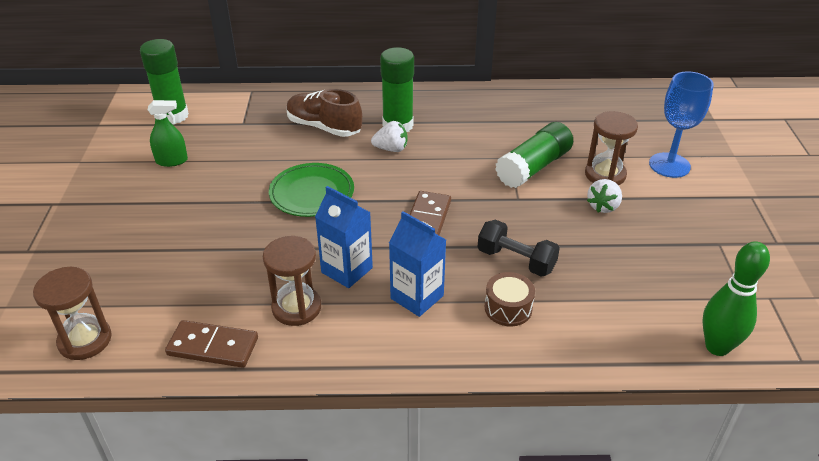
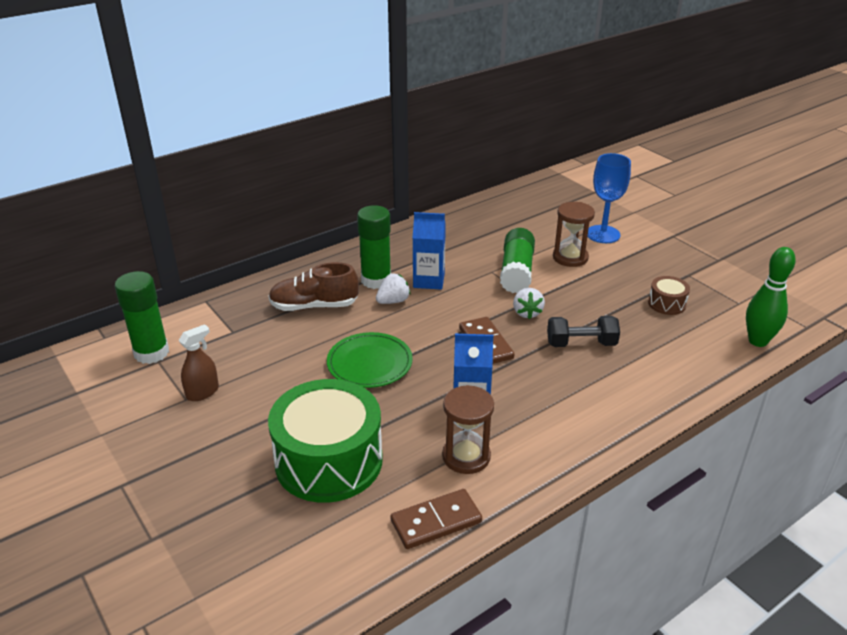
camera: 35 degrees left, 5 degrees down
(85, 340) = (316, 580): brown hourglass -> none
(172, 161) = (202, 392): green spray bottle -> brown spray bottle
(194, 256) = (329, 461): none -> green drum
(417, 297) = (545, 403): blue carton -> blue carton (429, 280)
(508, 308) = (614, 379): brown drum -> brown drum (666, 304)
(603, 206) = (594, 280): white strawberry -> white strawberry (527, 313)

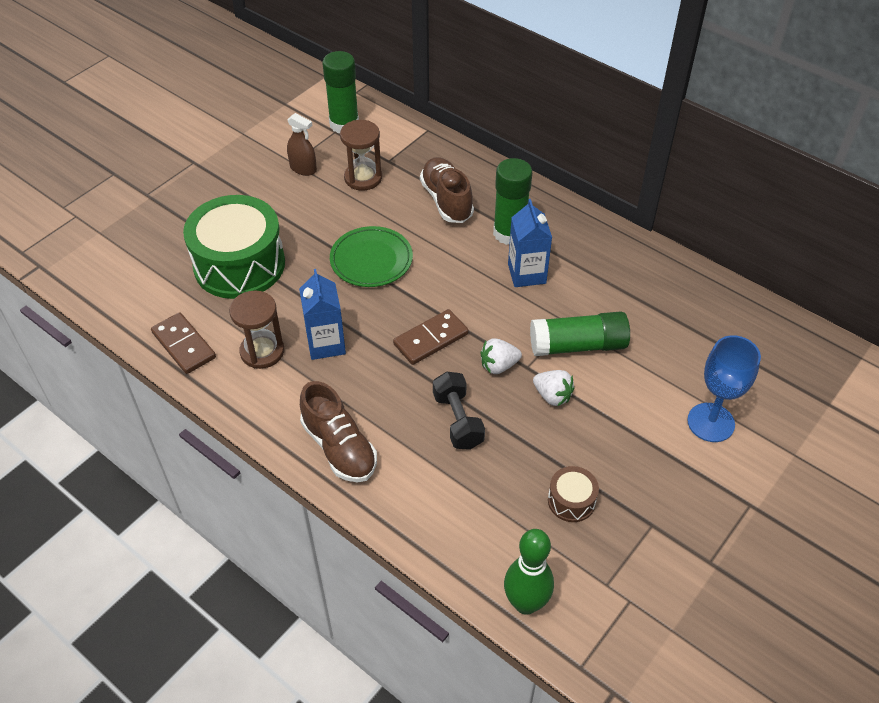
camera: 75 degrees right, 15 degrees up
(393, 301) = (477, 254): white strawberry -> white strawberry (552, 396)
(570, 257) = (634, 393): brown hourglass -> brown hourglass (363, 178)
(600, 417) = (339, 447): none -> brown shoe

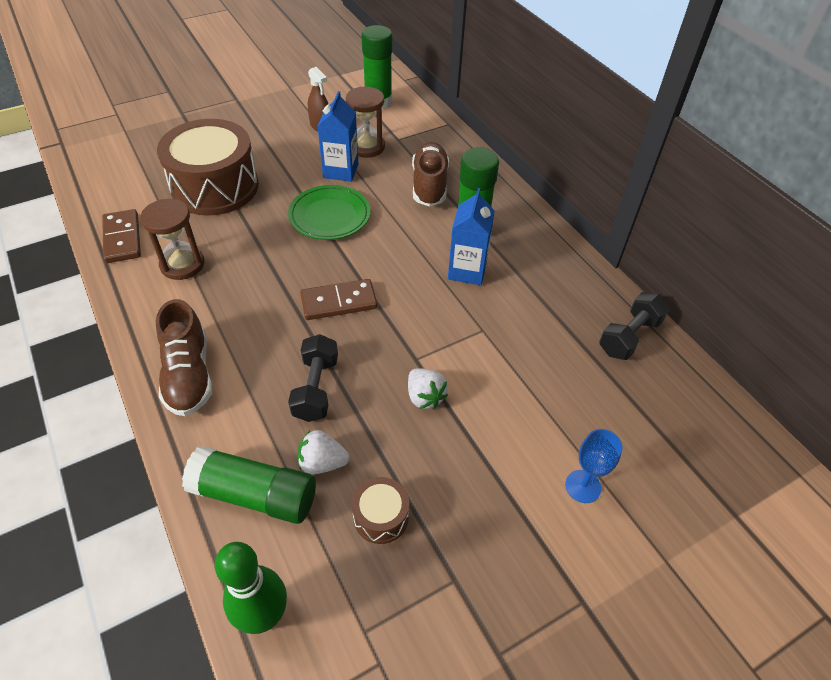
camera: 20 degrees right, 0 degrees up
(239, 265) = (215, 187): green drum -> brown drum
(326, 344) = (241, 276): blue carton -> blue carton (340, 171)
(498, 366) = (388, 348): white strawberry -> white strawberry (322, 463)
(578, 345) = (480, 355): green glue stick -> green glue stick (255, 495)
(689, 289) = (629, 336): none -> black dumbbell
(711, 422) = (583, 486): blue goblet -> blue goblet, size x0.64

